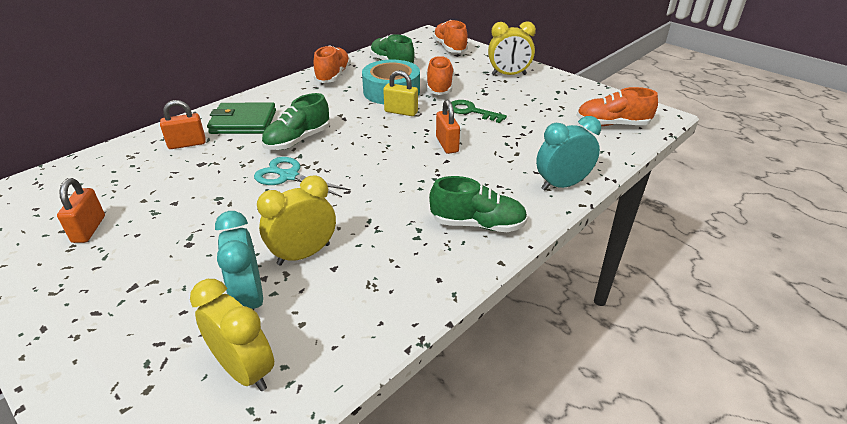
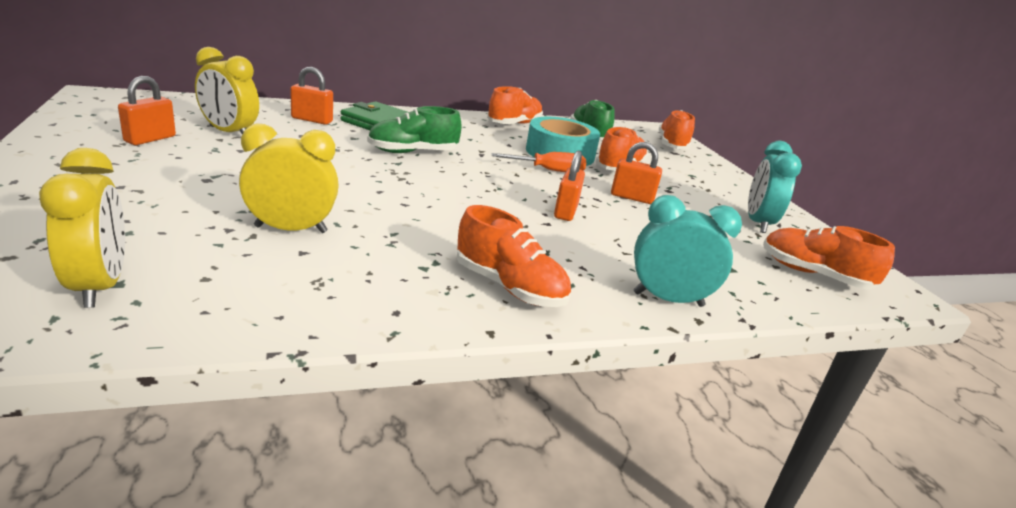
camera: 25 degrees right, 10 degrees down
(249, 300) = (190, 238): turquoise clock -> turquoise clock (757, 223)
(288, 176) = (365, 172): turquoise scissors -> none
(401, 112) = (548, 170): yellow padlock -> orange screwdriver
(471, 111) = (631, 197): green key -> orange padlock
(477, 224) = (509, 287): green shoe -> orange shoe
(508, 75) = (719, 186): yellow clock -> yellow clock (229, 132)

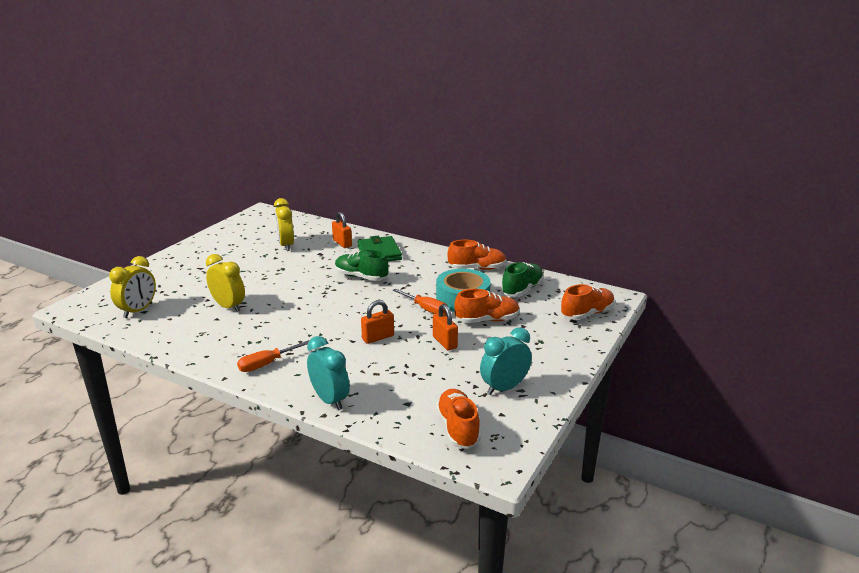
camera: 50 degrees right, 0 degrees up
(150, 139) = (246, 243): orange padlock -> none
(509, 287) = (267, 364): orange shoe -> orange screwdriver

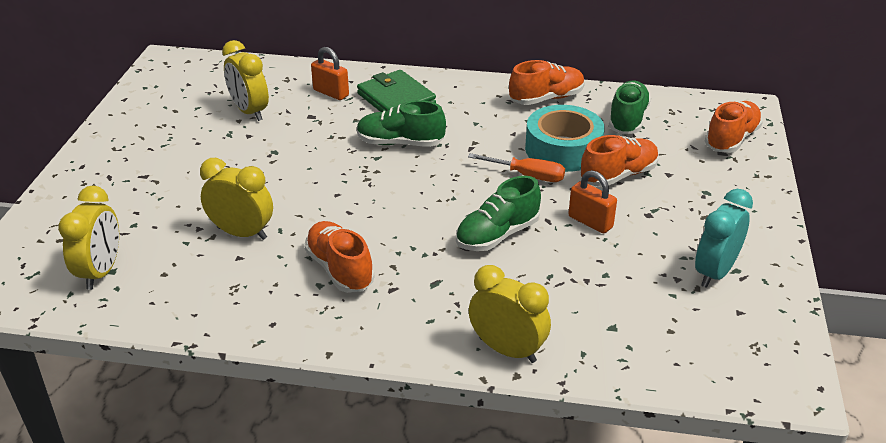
camera: 20 degrees left, 10 degrees up
(267, 364) = (374, 315): orange screwdriver -> none
(330, 400) = (507, 350): turquoise clock -> yellow clock
(378, 337) = (497, 235): orange padlock -> green shoe
(458, 428) = (704, 348): orange shoe -> orange shoe (340, 269)

